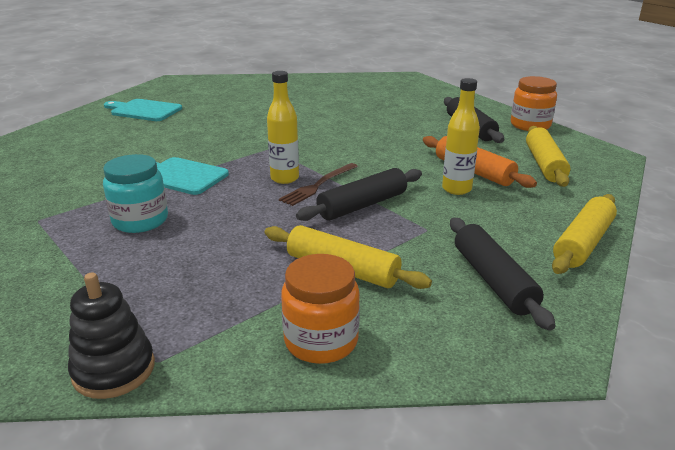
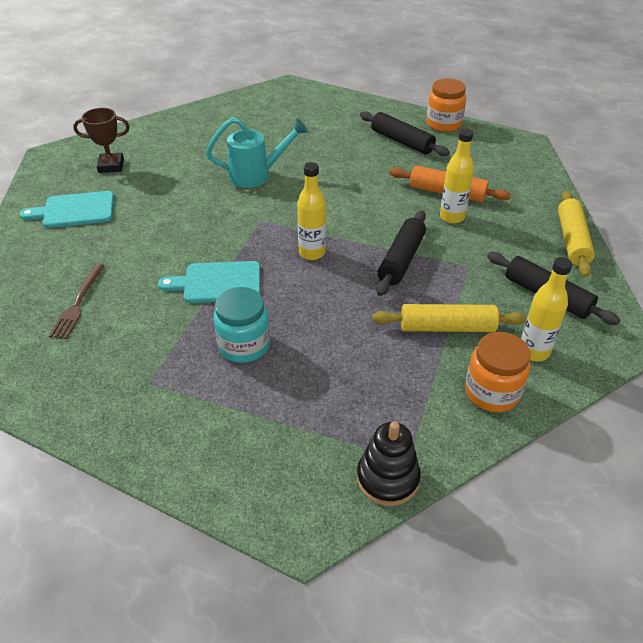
camera: 30 degrees left, 15 degrees up
(204, 93) = (111, 166): none -> brown trophy
(306, 121) = (257, 175): none -> turquoise watering can
(318, 185) = (347, 250): brown fork -> brown fork (78, 303)
(417, 323) = (534, 351): none -> yellow bottle
(544, 164) = (489, 168): yellow rolling pin -> none

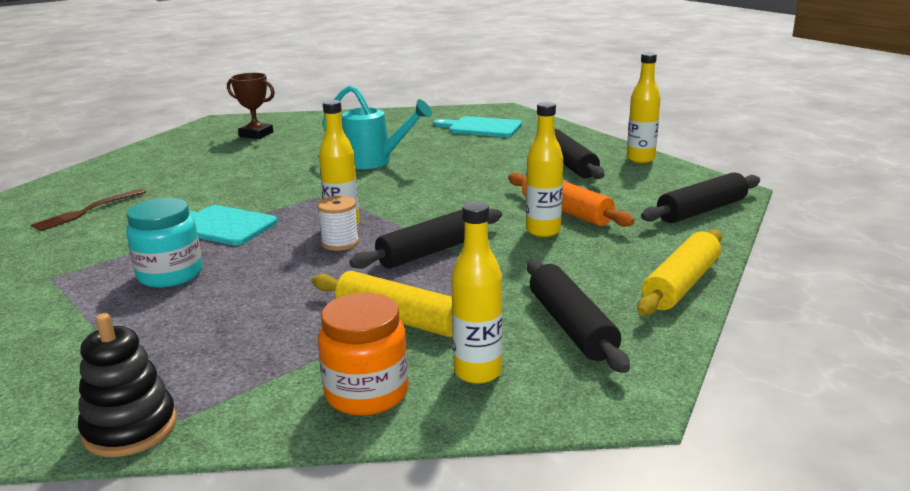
camera: 30 degrees right, 20 degrees down
(75, 210) = (182, 155): turquoise cutting board -> turquoise cutting board (481, 128)
(331, 271) = (340, 243): none -> white spool
(443, 124) = (640, 159): orange jar -> yellow bottle
(526, 168) = (701, 210): none -> black rolling pin

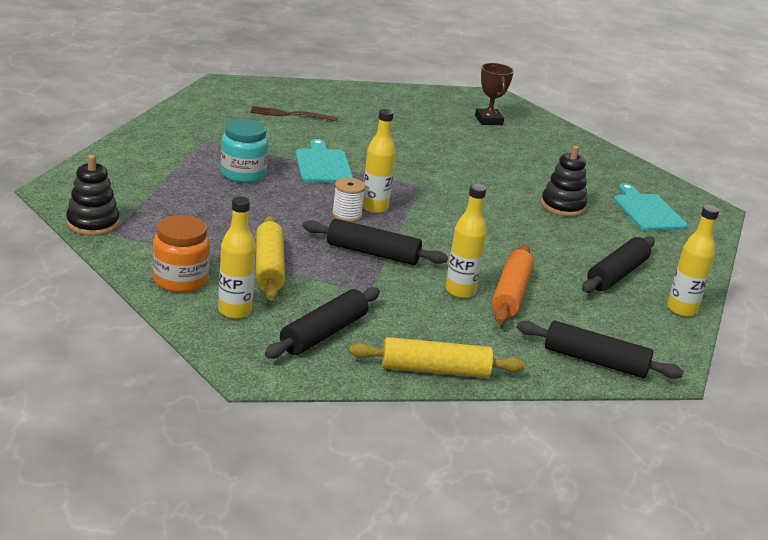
camera: 50 degrees right, 5 degrees up
(375, 162) = (501, 185): turquoise watering can -> none
(439, 151) = (562, 206): none -> black stacking toy

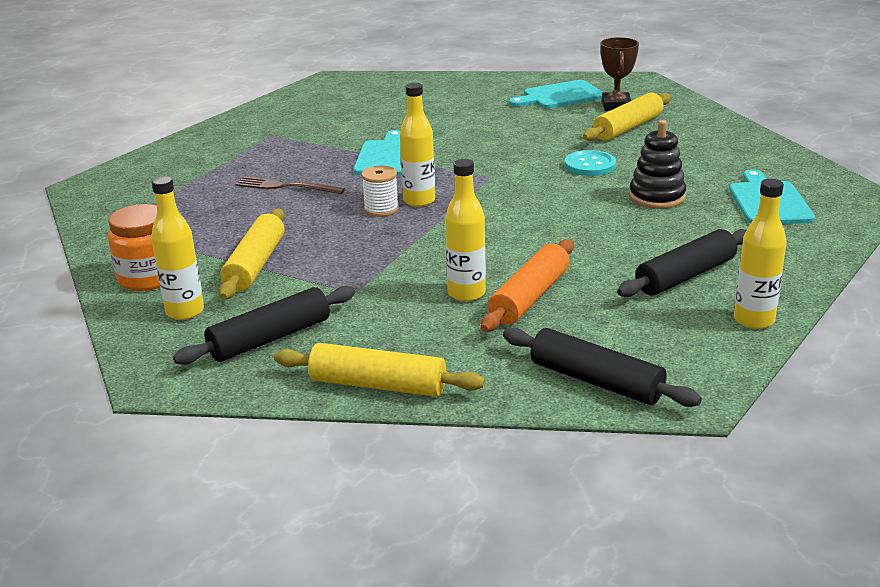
camera: 20 degrees right, 0 degrees up
(93, 223) = (98, 219): black stacking toy -> none
(243, 174) = (292, 168): turquoise jar -> none
(290, 114) = (384, 107): brown fork -> brown fork (286, 186)
(372, 253) = (386, 250): black rolling pin -> none
(437, 109) = (560, 96): none -> turquoise cutting board
(496, 176) = (590, 165): none -> turquoise button
(508, 142) = (628, 128): none -> yellow rolling pin

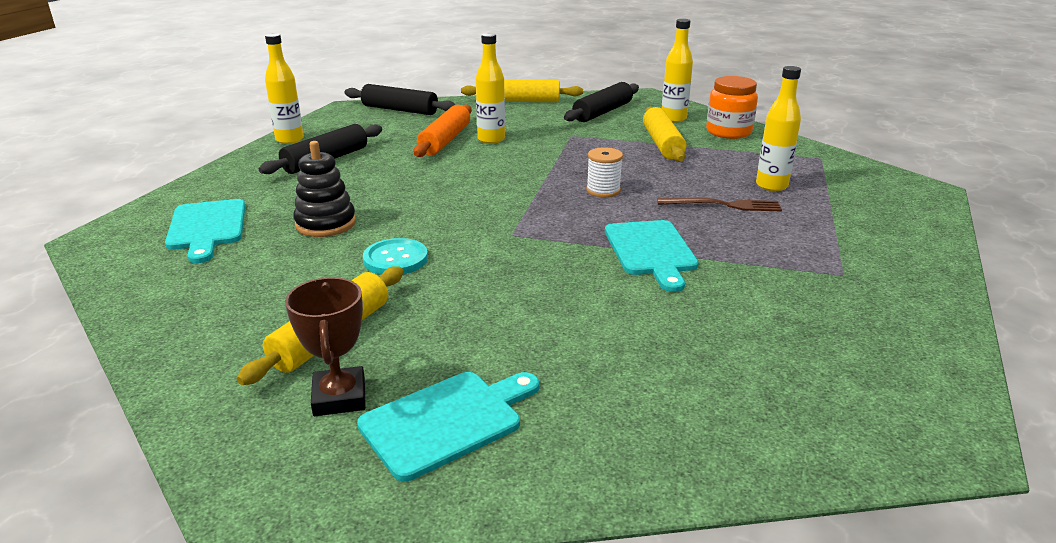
camera: 165 degrees right, 0 degrees up
(419, 201) = (572, 201): yellow bottle -> yellow bottle (771, 186)

